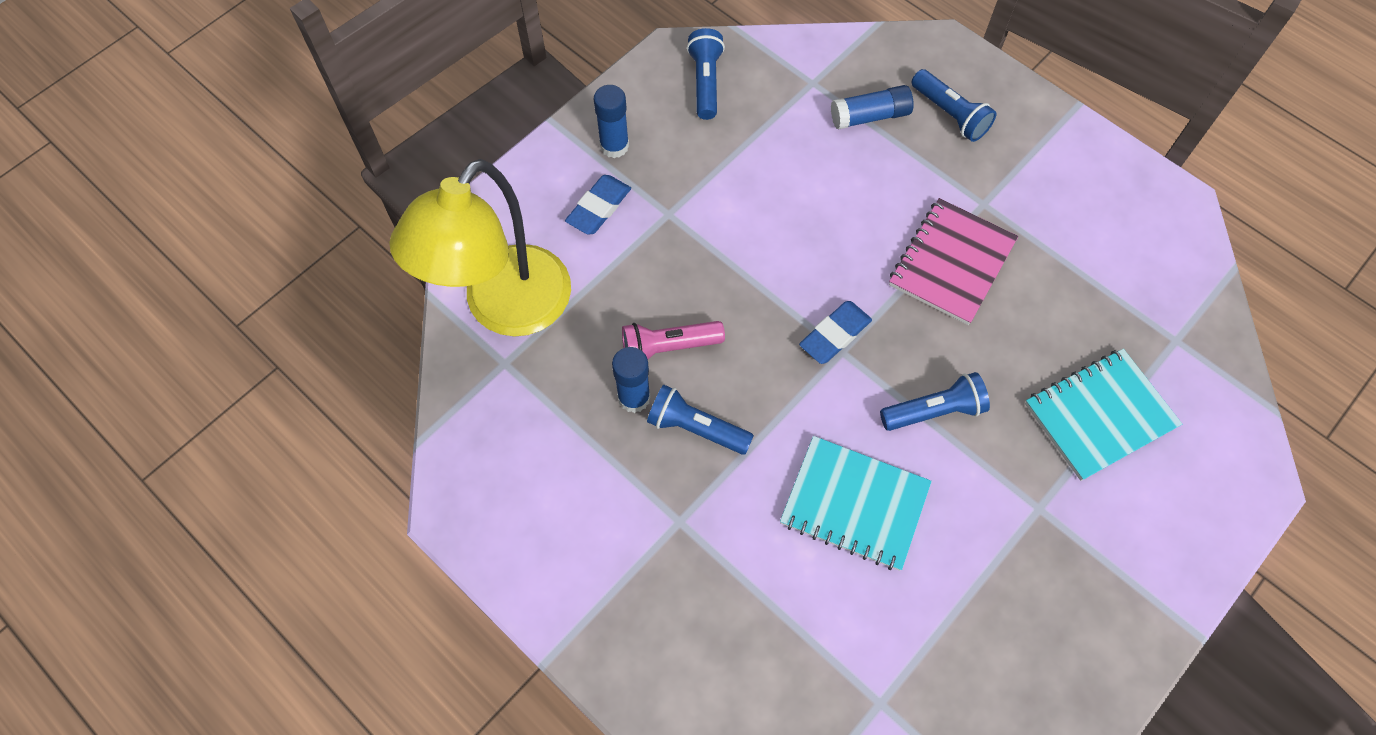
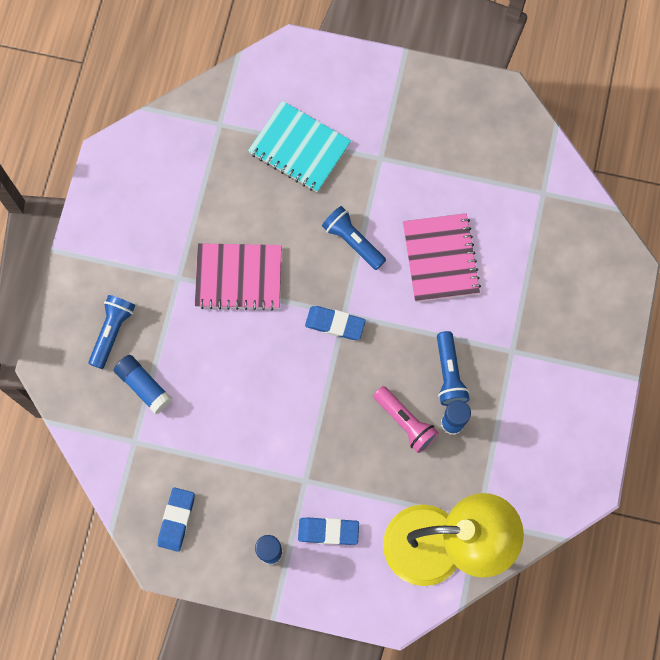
camera: 120 degrees left, 10 degrees up
(705, 82) = (176, 520): blue flashlight -> blue eraser
(854, 504) = (440, 258): turquoise notebook -> pink notebook

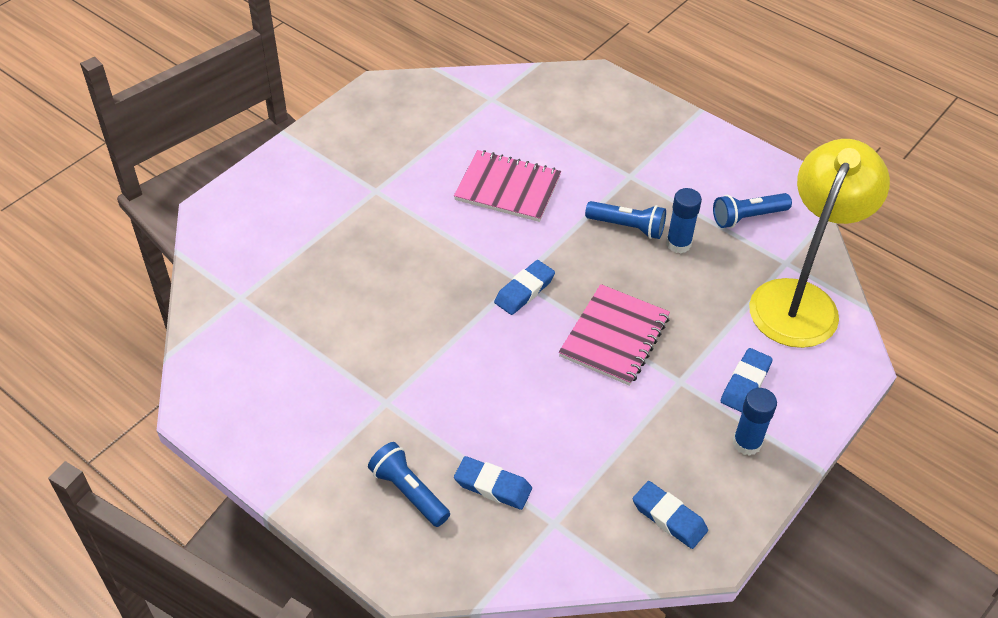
camera: 65 degrees left, 25 degrees down
(144, 386) = (492, 486): blue glue stick -> blue eraser
(238, 277) = (422, 349): pink notebook -> pink notebook (614, 337)
(299, 148) = (318, 245): turquoise notebook -> none
(352, 241) = (446, 243): blue flashlight -> blue flashlight (747, 217)
(405, 422) = (659, 277): pink flashlight -> none

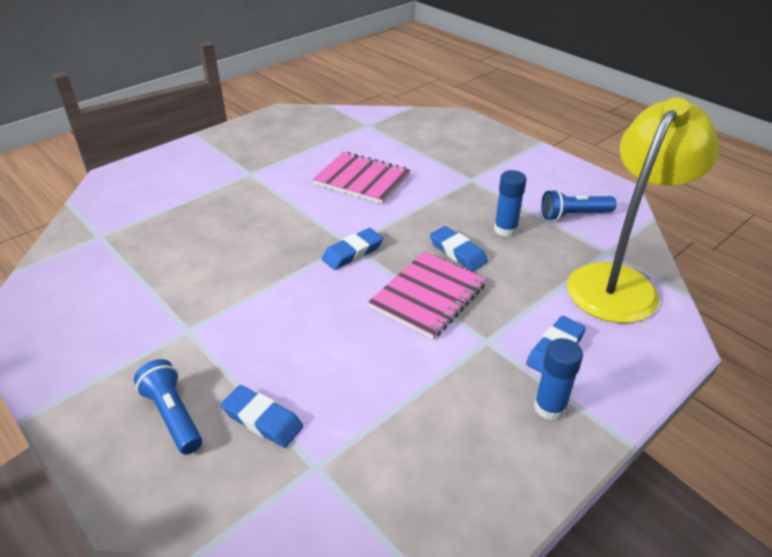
camera: 10 degrees right, 10 degrees down
(627, 227) = (461, 214): blue flashlight -> none
(669, 517) = (448, 477): blue eraser -> blue eraser (458, 252)

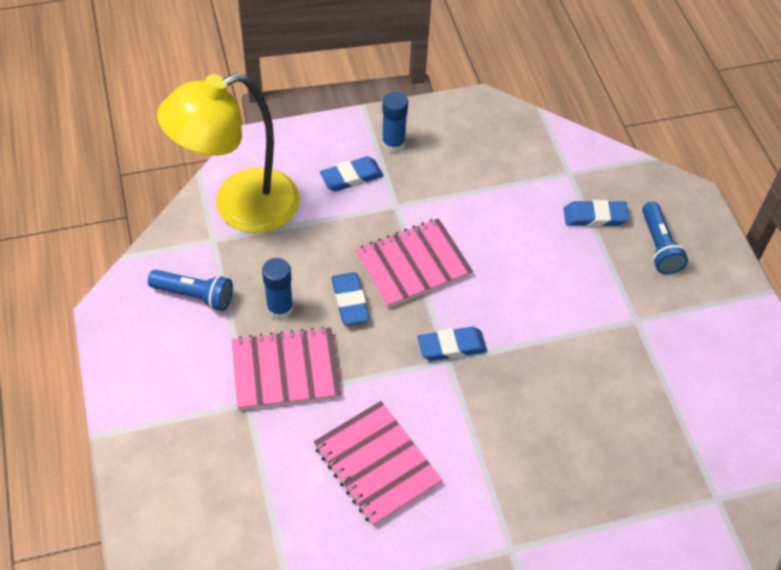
camera: 155 degrees left, 15 degrees up
(262, 420) = (595, 217): blue eraser -> blue eraser turned 60 degrees counterclockwise
(464, 200) = (286, 370): none -> pink notebook

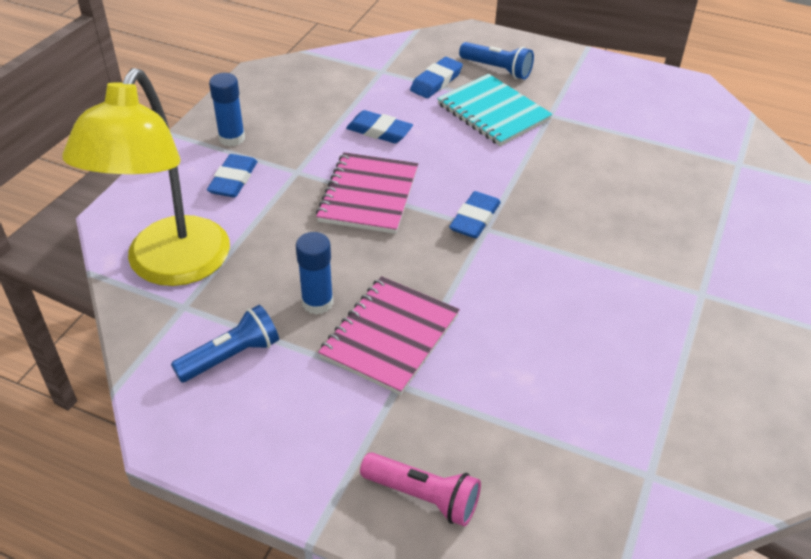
camera: 50 degrees left, 10 degrees down
(169, 475) = (423, 496): none -> pink flashlight
(350, 301) = (362, 253): blue eraser -> blue eraser (379, 131)
(376, 464) = (549, 330): pink notebook -> none
(595, 279) = (493, 112): none -> turquoise notebook

